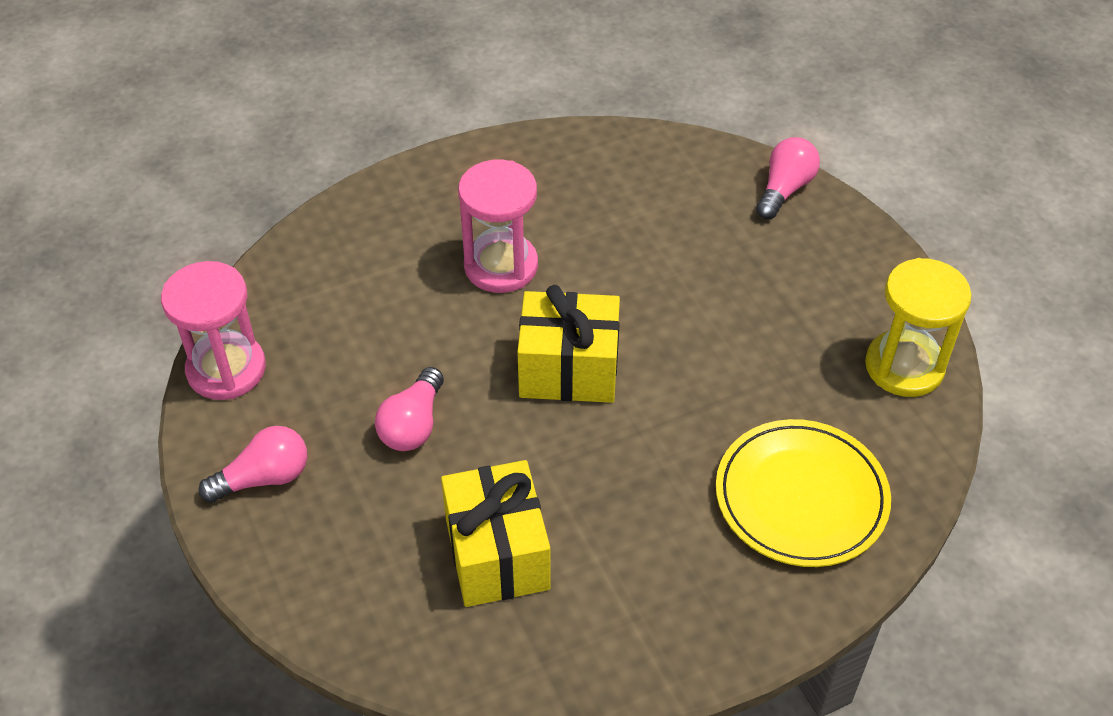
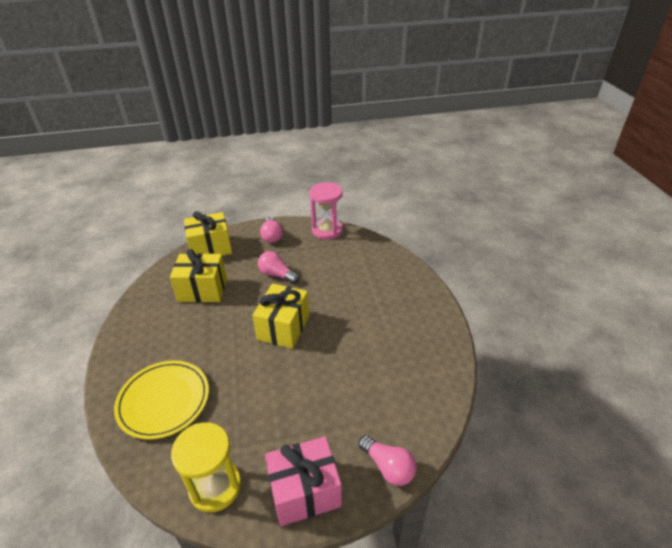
camera: 105 degrees right, 10 degrees down
(334, 600) = (211, 248): none -> yellow gift
(501, 266) = (358, 314): pink hourglass -> none
(860, 266) = (304, 491): none -> pink gift

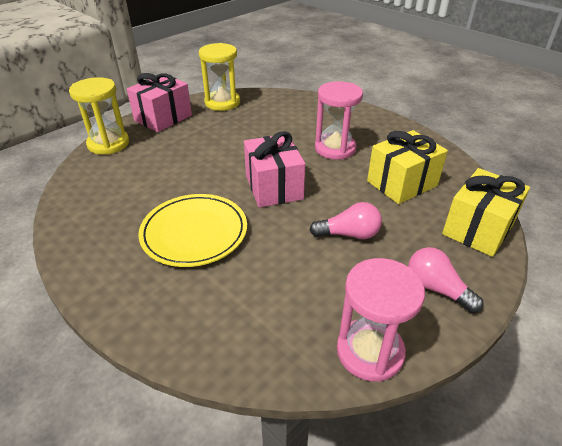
camera: 145 degrees right, 0 degrees up
(164, 401) = (307, 115): yellow plate -> yellow plate (194, 233)
(199, 342) = (335, 148): none -> pink hourglass
(283, 327) = (274, 187): yellow gift -> pink gift
(388, 467) = (108, 144): pink light bulb -> yellow hourglass

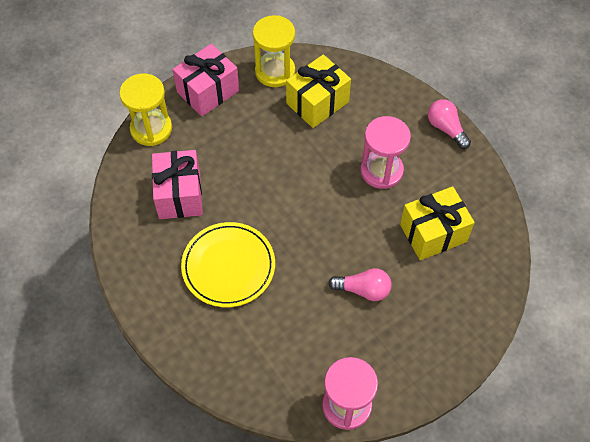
camera: 10 degrees right, 20 degrees up
(274, 187) = (308, 219): pink gift -> pink gift (179, 195)
(436, 288) = (418, 359): pink light bulb -> pink light bulb (446, 128)
(478, 229) = (481, 302): yellow gift -> yellow gift (317, 102)

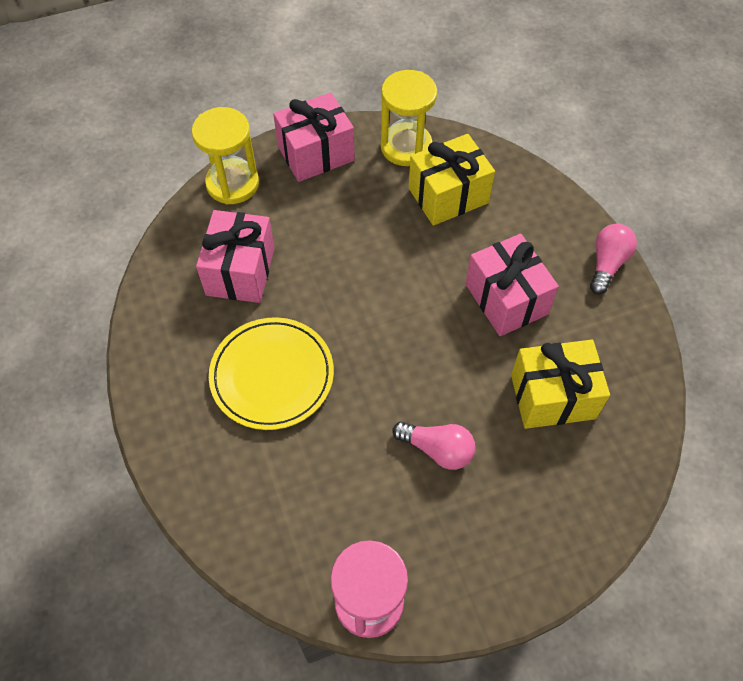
camera: 15 degrees right, 0 degrees up
(381, 171) = (506, 299): pink hourglass -> pink gift
(446, 128) = (607, 264): pink light bulb -> pink light bulb turned 45 degrees clockwise

